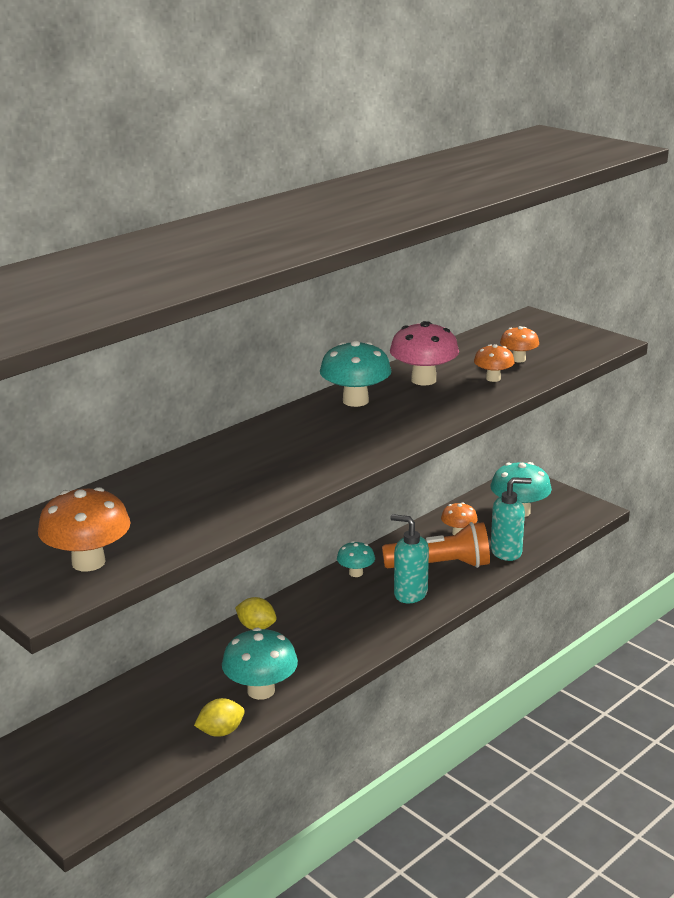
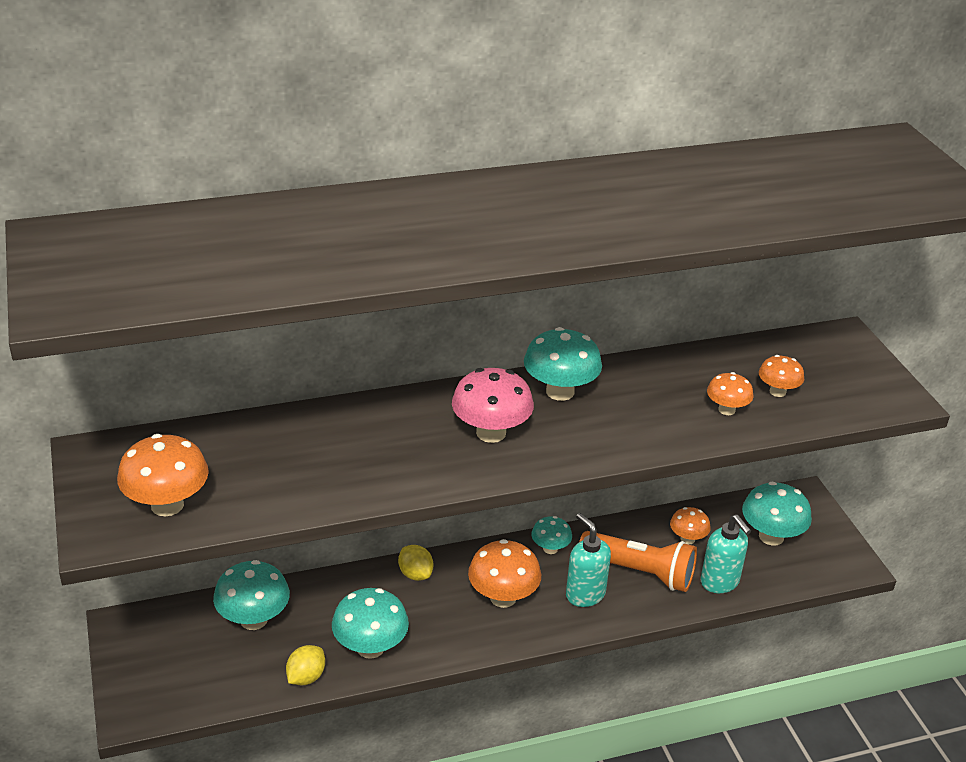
camera: 25 degrees right, 10 degrees up
(135, 708) = (254, 619): none -> turquoise mushroom
(221, 732) = (306, 677): yellow lemon -> yellow lemon turned 60 degrees counterclockwise
(345, 618) = (503, 597): none -> orange mushroom
(423, 380) = (652, 387): pink mushroom -> pink mushroom (491, 433)
(506, 552) = (720, 582): turquoise soap dispenser -> turquoise soap dispenser turned 45 degrees clockwise

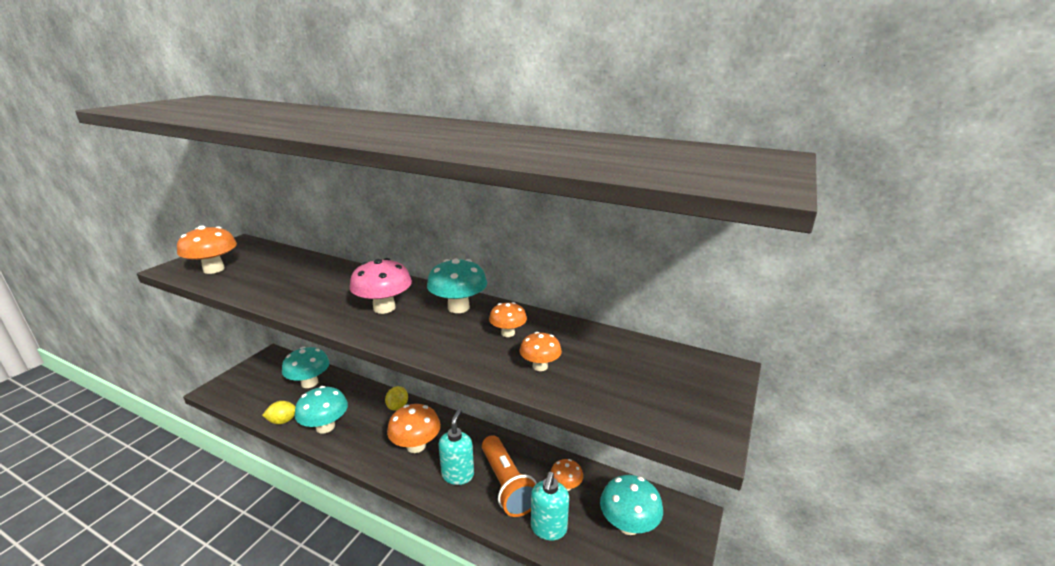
camera: 45 degrees right, 10 degrees down
(550, 548) = (478, 437): turquoise mushroom -> none
(777, 392) = (599, 375): orange mushroom -> orange mushroom (508, 333)

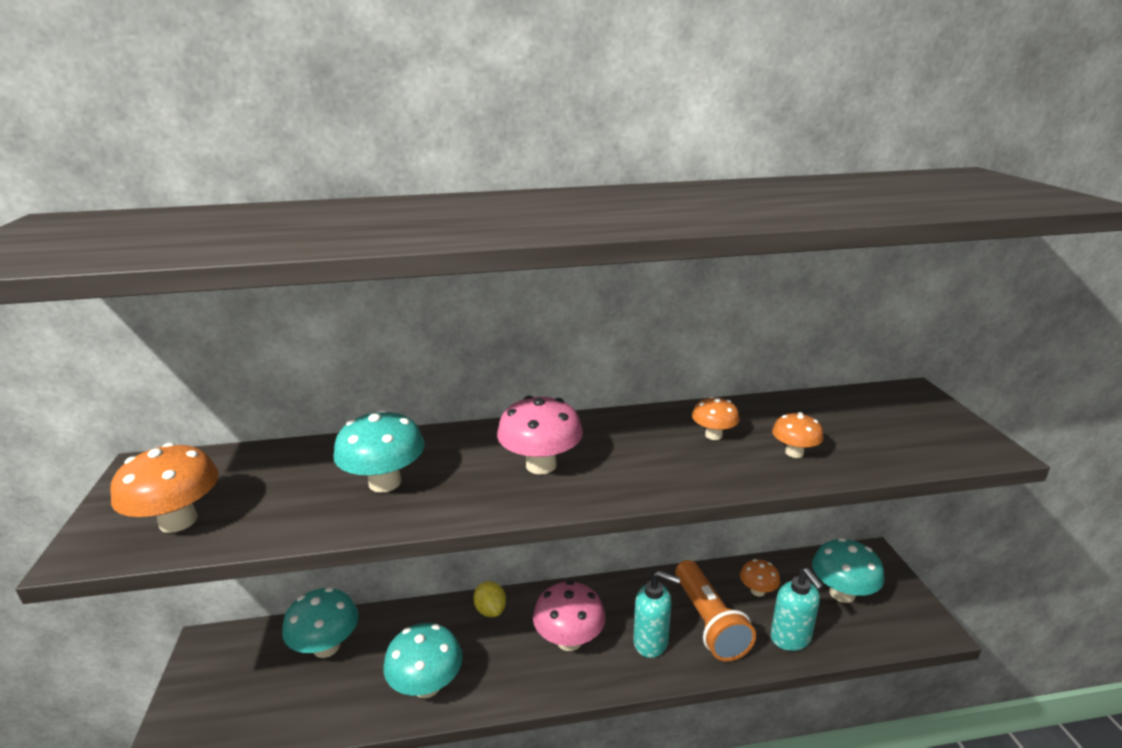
camera: 35 degrees left, 0 degrees up
(283, 421) = (353, 715): yellow lemon -> none
(416, 446) = (569, 640): orange mushroom -> pink mushroom
(458, 307) = (620, 430): turquoise mushroom -> turquoise mushroom (385, 482)
(458, 475) = (651, 642): turquoise soap dispenser -> turquoise soap dispenser turned 135 degrees clockwise
(507, 485) = (709, 622): orange flashlight -> orange flashlight turned 45 degrees clockwise

